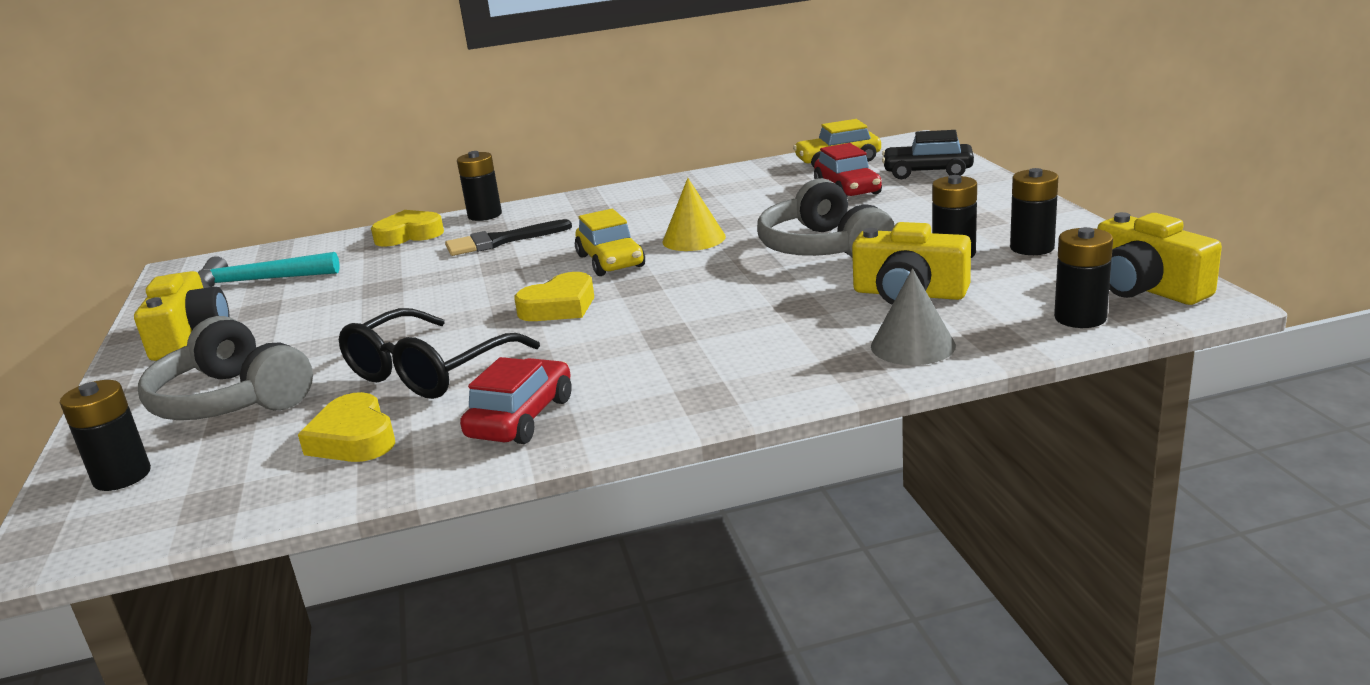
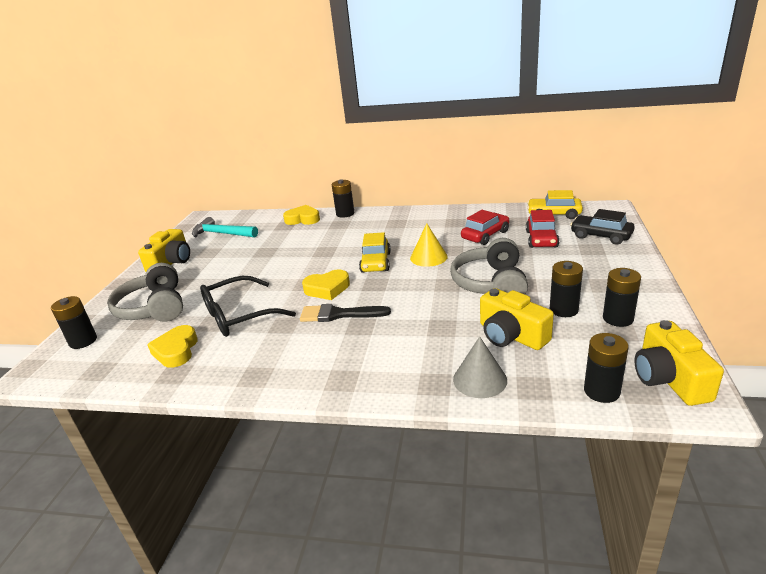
camera: 25 degrees right, 5 degrees up
(501, 241) = (338, 234): black brush -> black brush (339, 314)
(521, 418) = (250, 363): red car -> red car (485, 235)

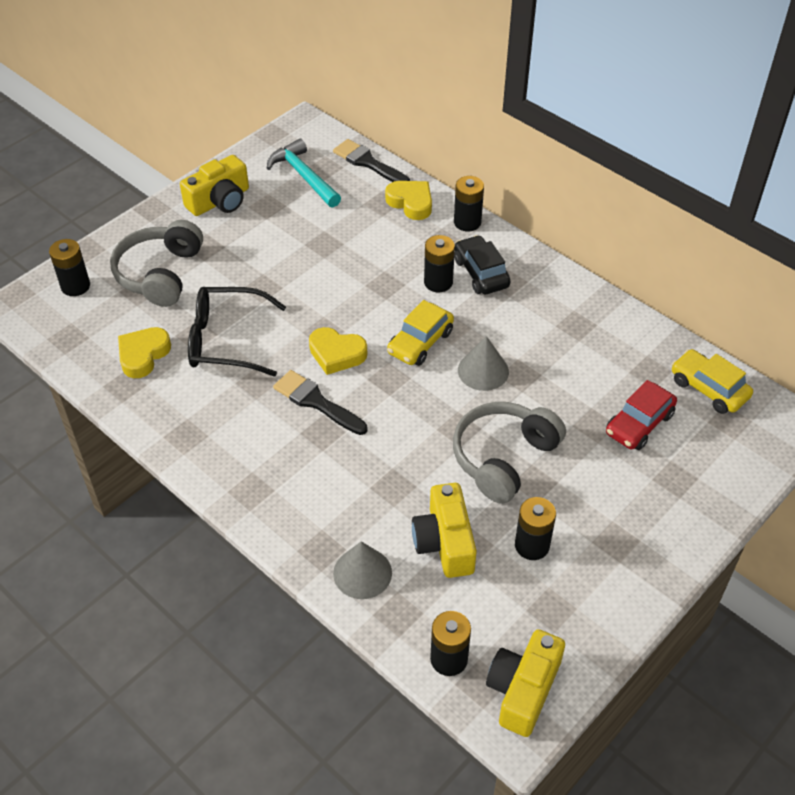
camera: 30 degrees right, 20 degrees up
(259, 216) = (368, 163): none -> black brush
(428, 257) = (483, 371): yellow cone -> grey cone
(485, 235) = (584, 373): red car -> none
(601, 236) = (713, 465): black car -> black car (481, 273)
(618, 318) = (569, 594): black battery -> black battery (438, 282)

